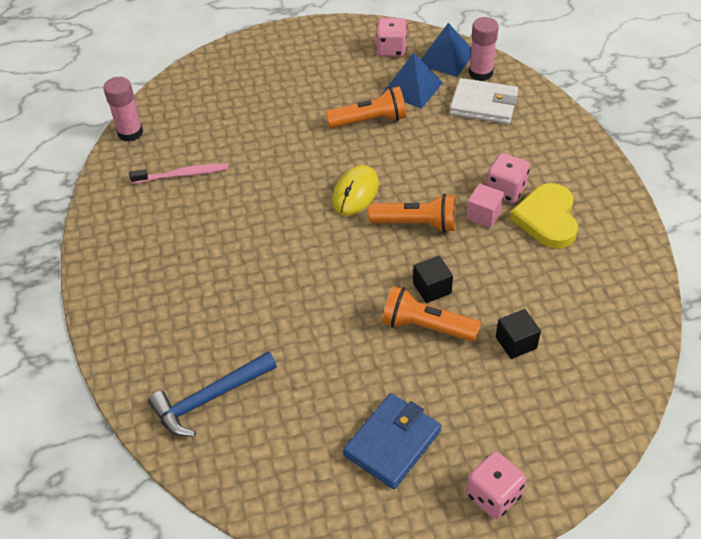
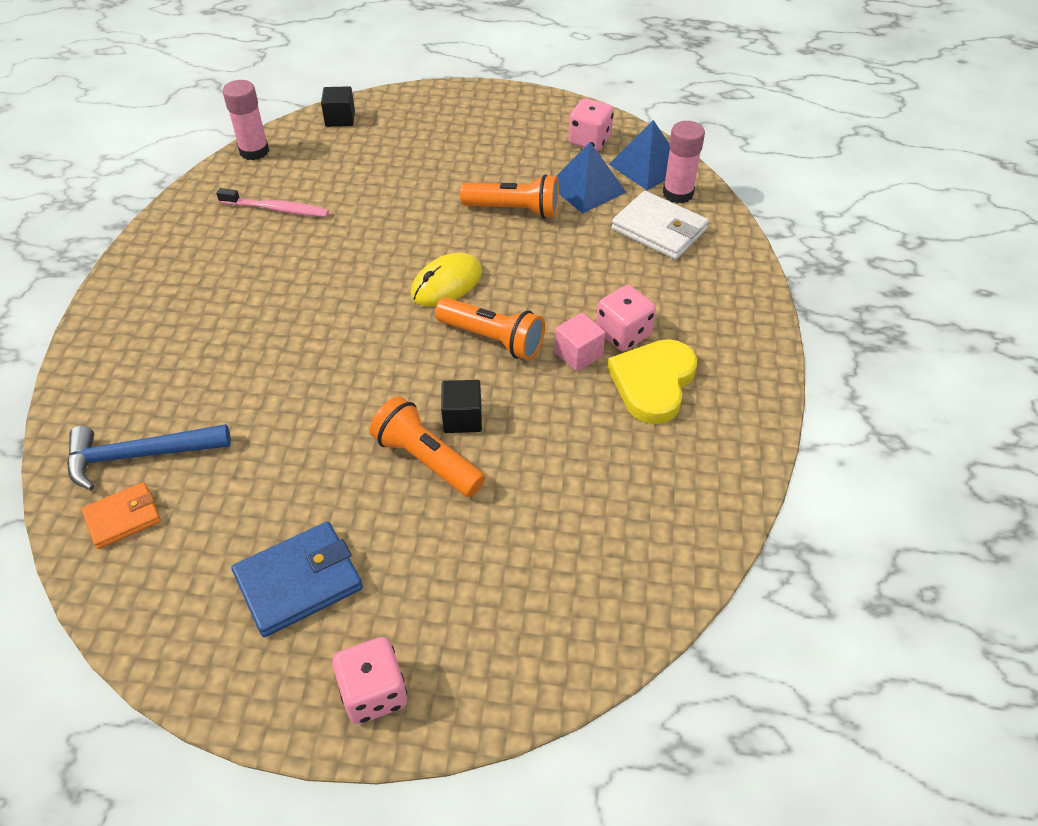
camera: 20 degrees right, 0 degrees up
(230, 447) = (123, 517): none -> orange wallet
(516, 342) = (521, 517): black cube -> black cube (340, 119)

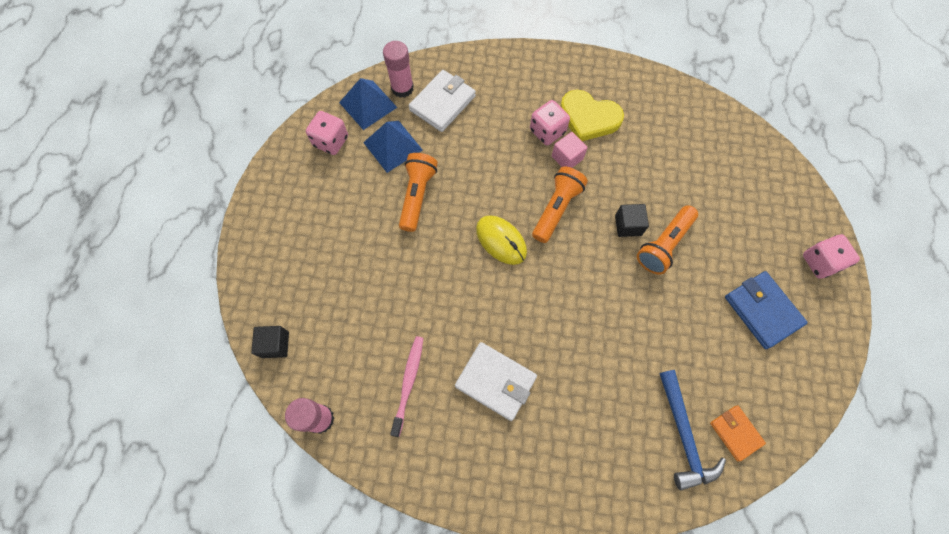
camera: 90 degrees left, 20 degrees up
(260, 277) = (495, 381): none -> white wallet

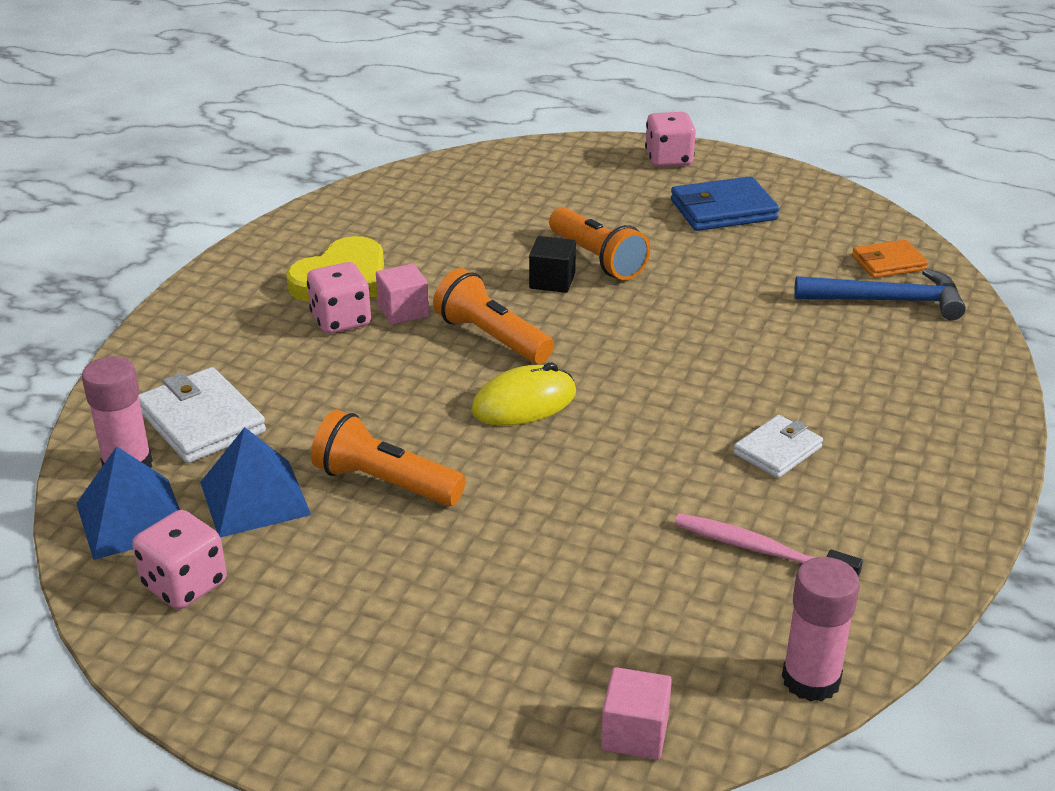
camera: 75 degrees left, 35 degrees down
(275, 344) = (634, 733): black cube -> pink cube
(495, 381) = (777, 450): white wallet -> white wallet, size x0.63

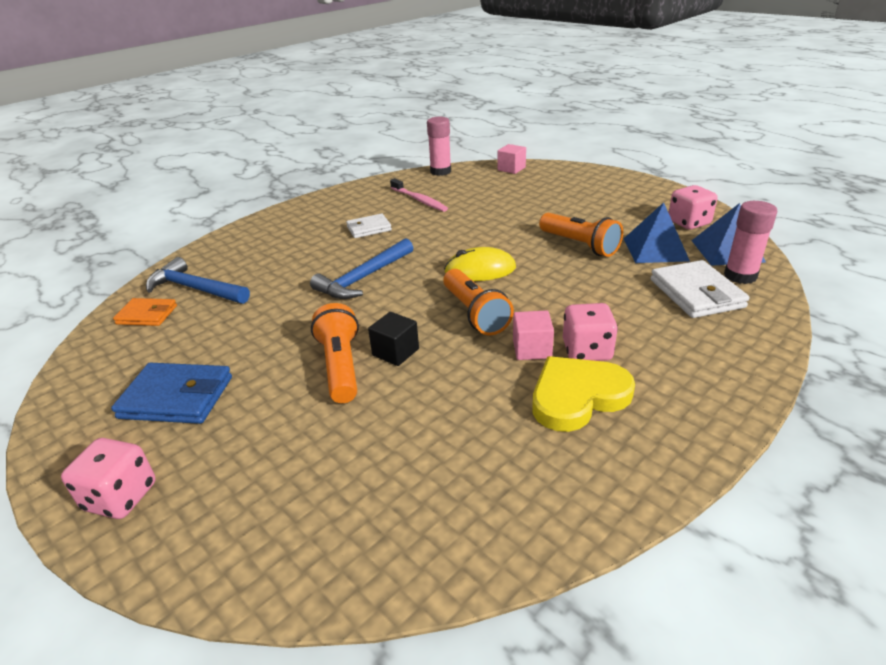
camera: 155 degrees left, 0 degrees up
(682, 357) = (363, 278): none -> blue hammer

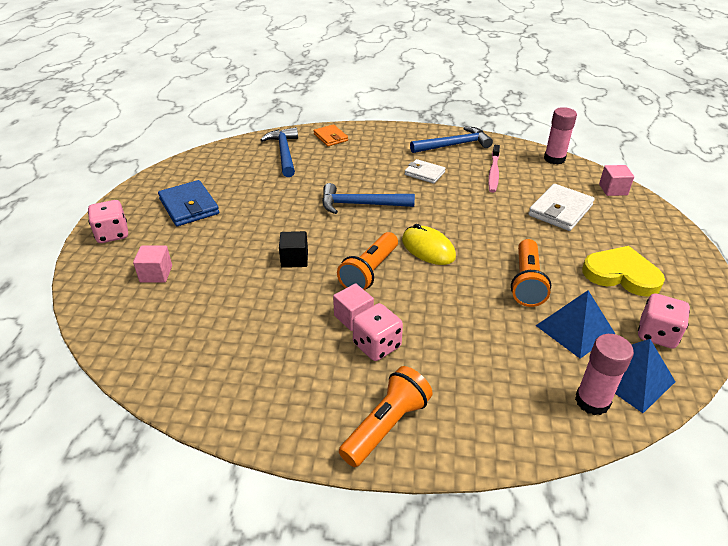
camera: 50 degrees right, 5 degrees up
(147, 315) = (245, 154): orange wallet -> orange wallet (330, 137)
(275, 478) = (156, 274): none -> pink cube
(340, 366) = (262, 245): orange flashlight -> orange flashlight (386, 426)
(351, 199) = (454, 145): none -> blue hammer
(577, 396) = (319, 361): yellow heart -> yellow heart (621, 274)
(696, 293) = (526, 380): white wallet -> white wallet (560, 210)

